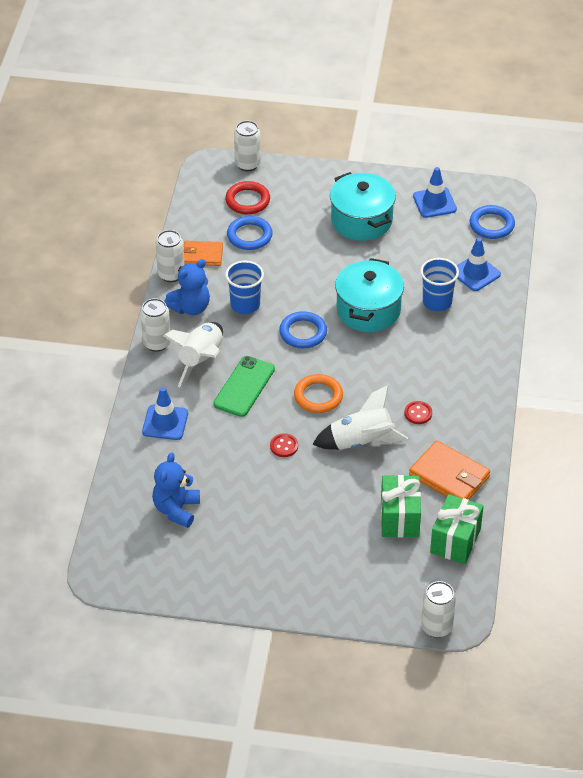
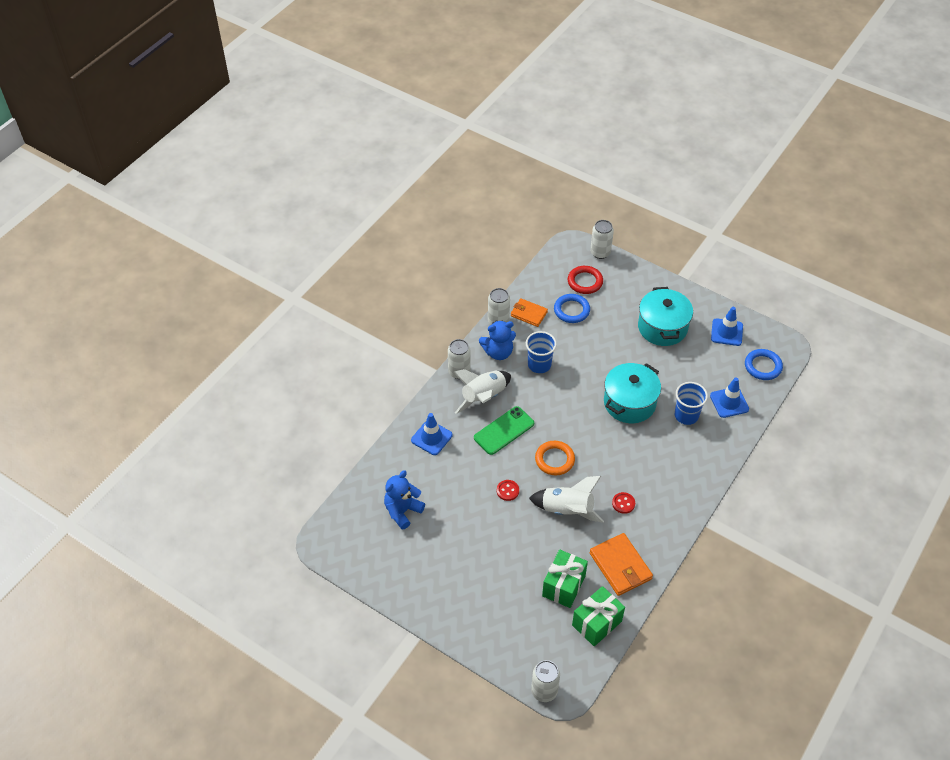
camera: 25 degrees right, 5 degrees up
(303, 333) = (570, 403): blue ring -> none

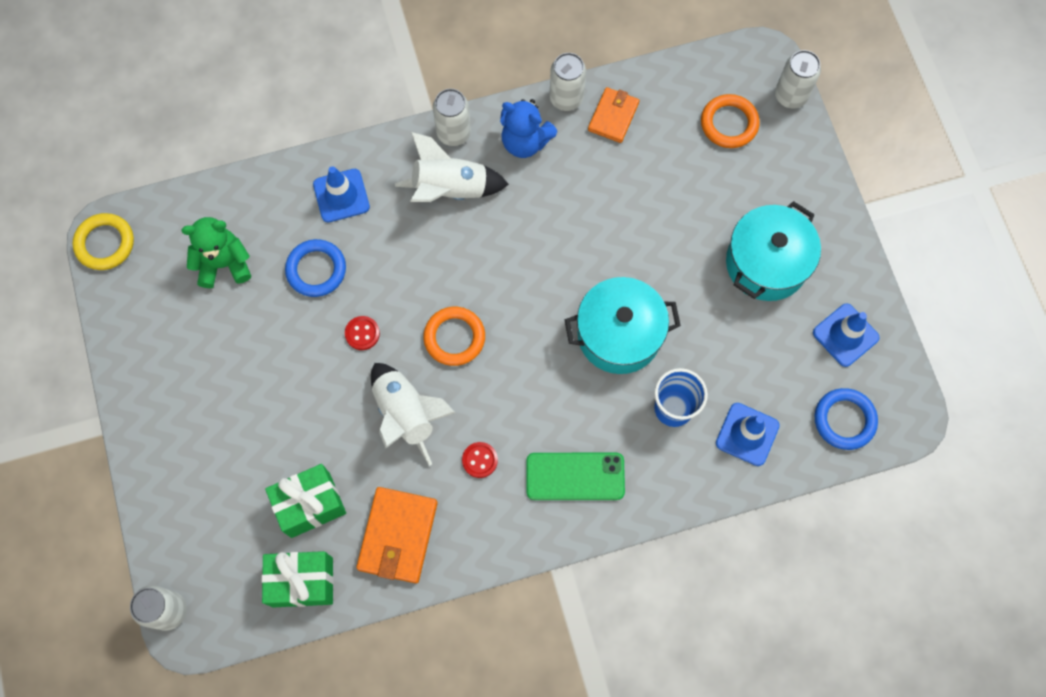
camera: 40 degrees right, 20 degrees up
(327, 548) = (105, 243): none -> yellow ring
(402, 511) = (224, 264): blue teddy bear -> green teddy bear
(504, 431) = (432, 252): green phone -> green phone (575, 476)
(529, 314) = (613, 116): orange wallet -> orange wallet turned 45 degrees clockwise
(539, 365) = (558, 196): blue cup -> none
(571, 310) = (672, 151): blue ring -> blue ring (316, 270)
(585, 282) = (729, 123): red ring -> orange ring

